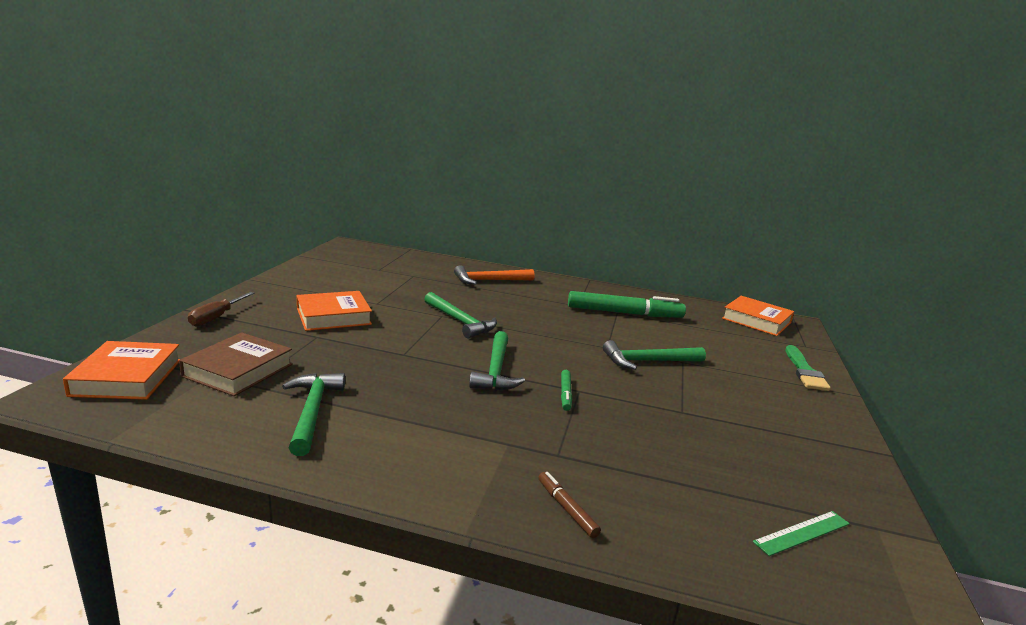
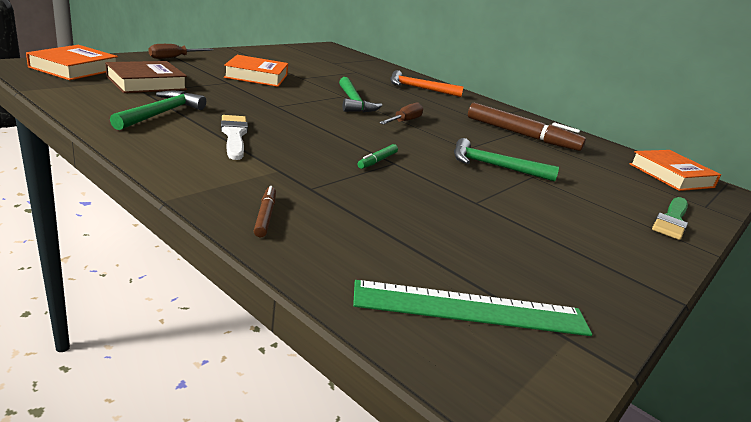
camera: 25 degrees right, 5 degrees up
(417, 413) = (234, 135): none -> white brush
(495, 370) = (338, 133): green hammer -> none
(527, 332) = (404, 121): none -> brown screwdriver
(624, 313) = (521, 135): green marker -> brown marker
(802, 532) = (471, 308): green ruler -> green ruler, size x1.80

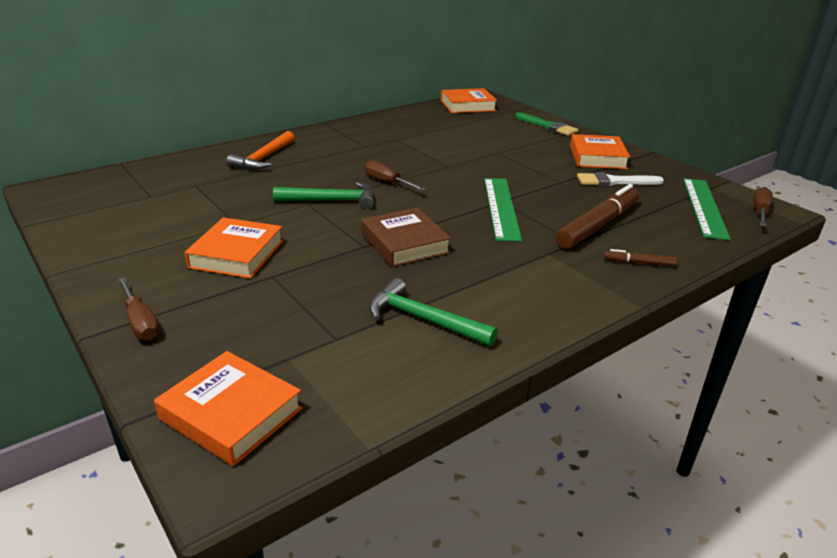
camera: 75 degrees left, 5 degrees up
(146, 83) = (297, 338): brown book -> brown book (404, 243)
(234, 135) = (473, 273): white brush -> white brush (614, 181)
(377, 161) = (501, 208): green marker -> green ruler
(494, 166) = (485, 162): green hammer -> none
(496, 378) = (760, 211): none -> brown screwdriver
(521, 135) = (401, 137): brown marker -> brown marker (598, 225)
(592, 242) = (597, 157): none -> orange book

